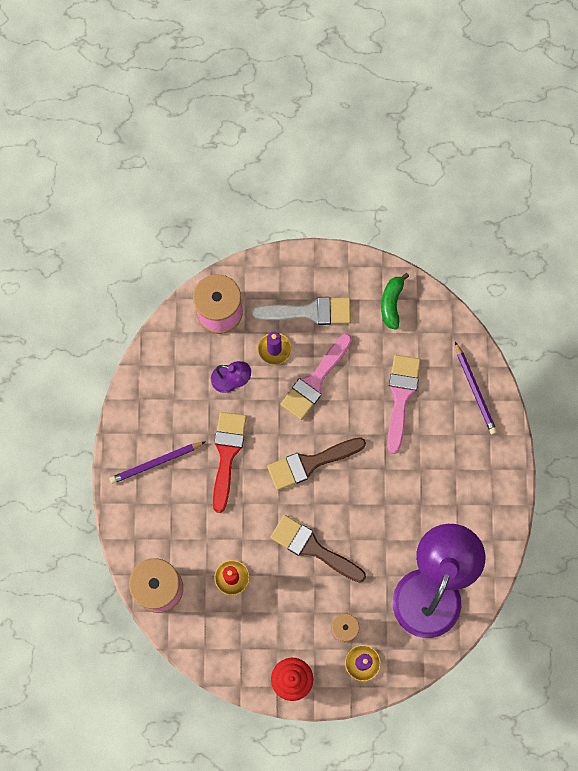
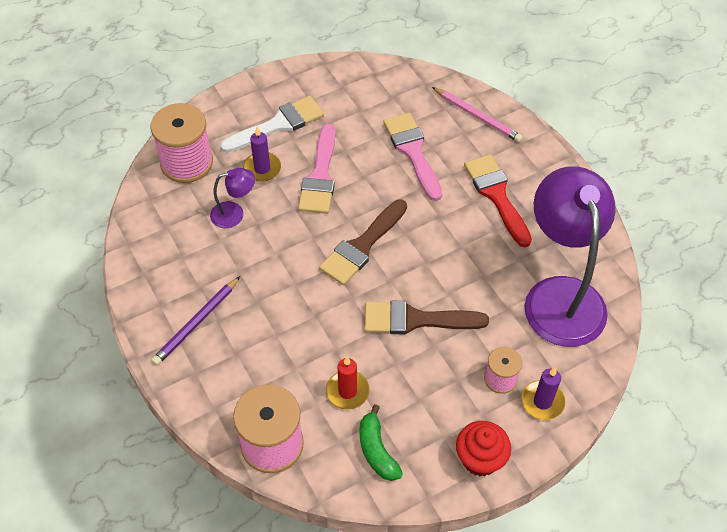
camera: 30 degrees left, 20 degrees down
(227, 454) = (270, 279): red brush -> red brush (496, 196)
(392, 303) = (352, 85): green banana -> green banana (377, 450)
(474, 390) = (477, 116): purple pencil -> pink pencil

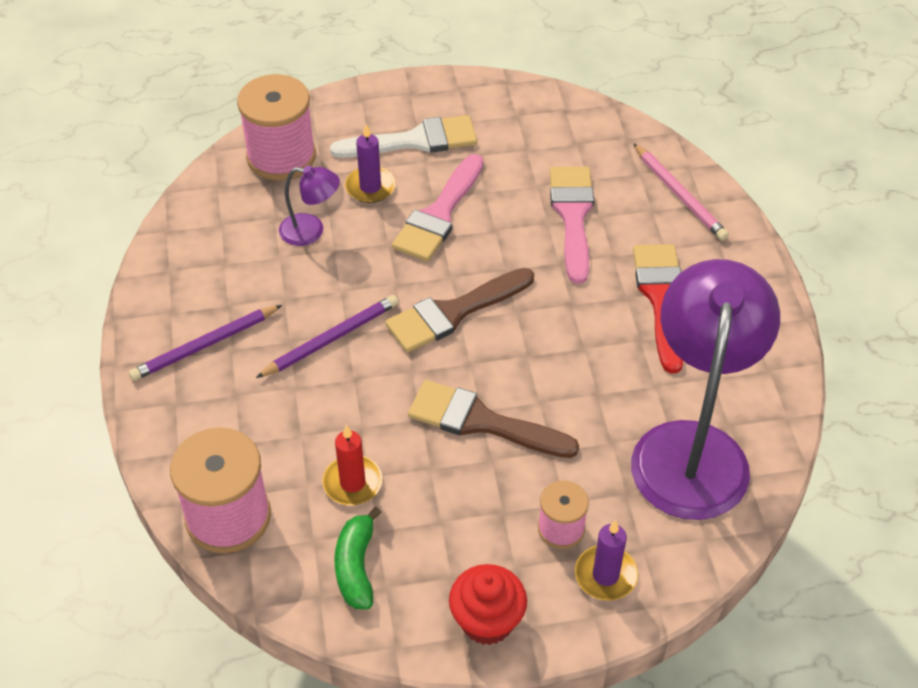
camera: 20 degrees right, 5 degrees down
(285, 291) = (331, 339): none -> purple pencil

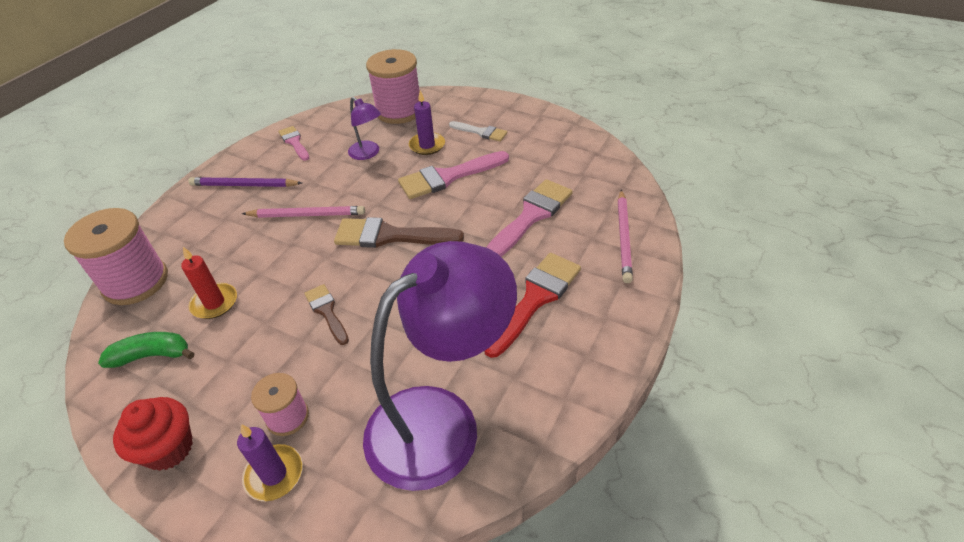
camera: 40 degrees right, 5 degrees down
(196, 261) = (294, 142): none -> pink brush
(331, 339) = (306, 215): purple pencil -> pink pencil
(356, 566) = (152, 356): green banana -> green banana turned 45 degrees clockwise
(414, 141) = (481, 132): white brush -> white brush, size x0.58
(482, 422) = (327, 312): brown brush -> brown brush, size x0.58

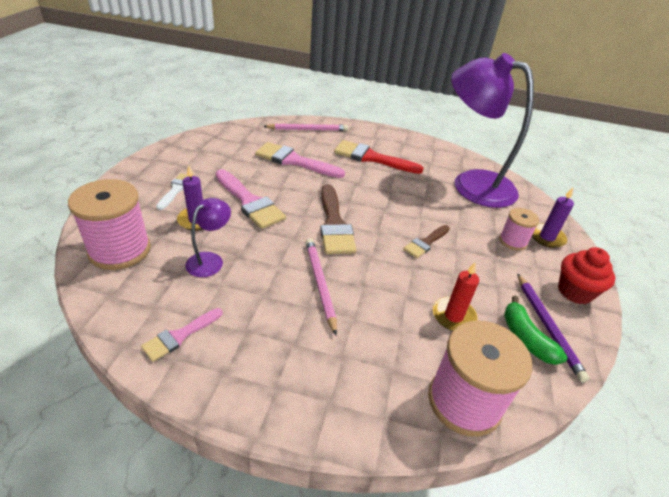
camera: 110 degrees left, 5 degrees down
(244, 185) = (277, 360): purple pencil -> purple pencil (547, 326)

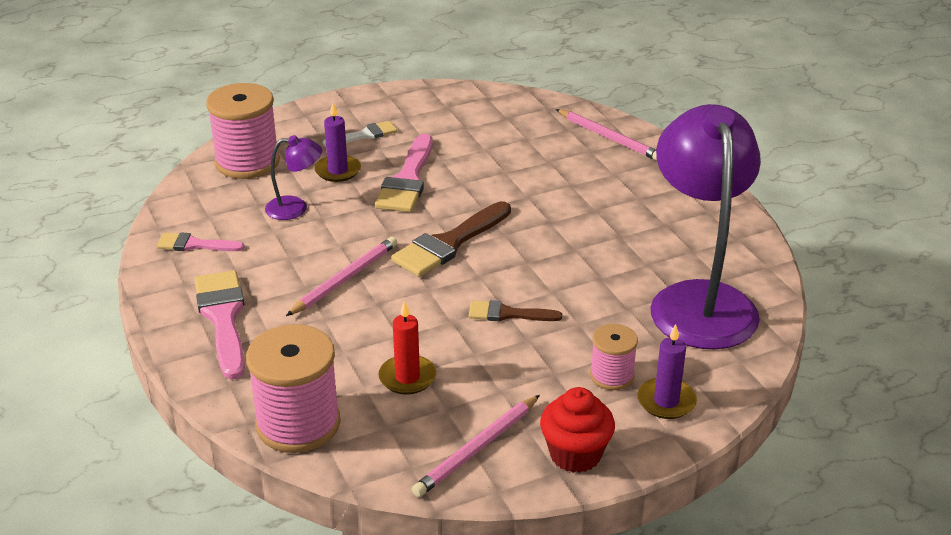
camera: 55 degrees right, 5 degrees down
(294, 161) = (525, 164): pink brush -> pink brush (223, 318)
(372, 158) = (625, 206): red brush -> none
(526, 338) = (437, 438): green banana -> none
(547, 326) = (477, 448): purple pencil -> pink pencil

